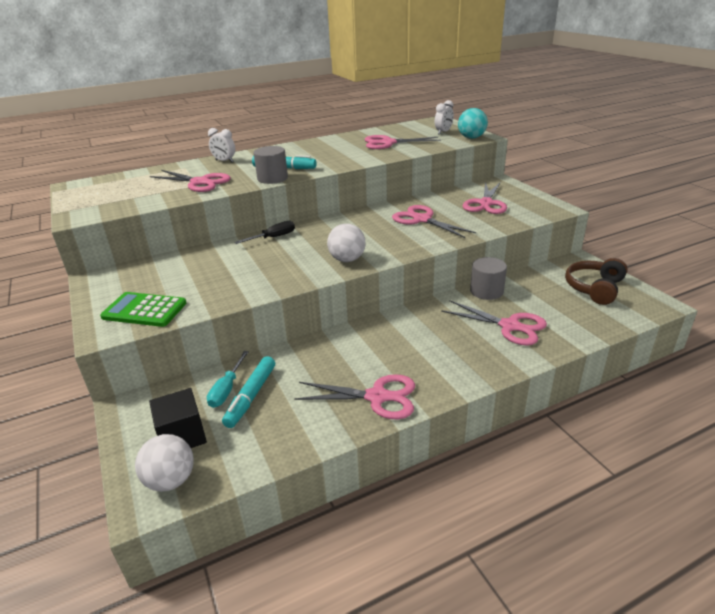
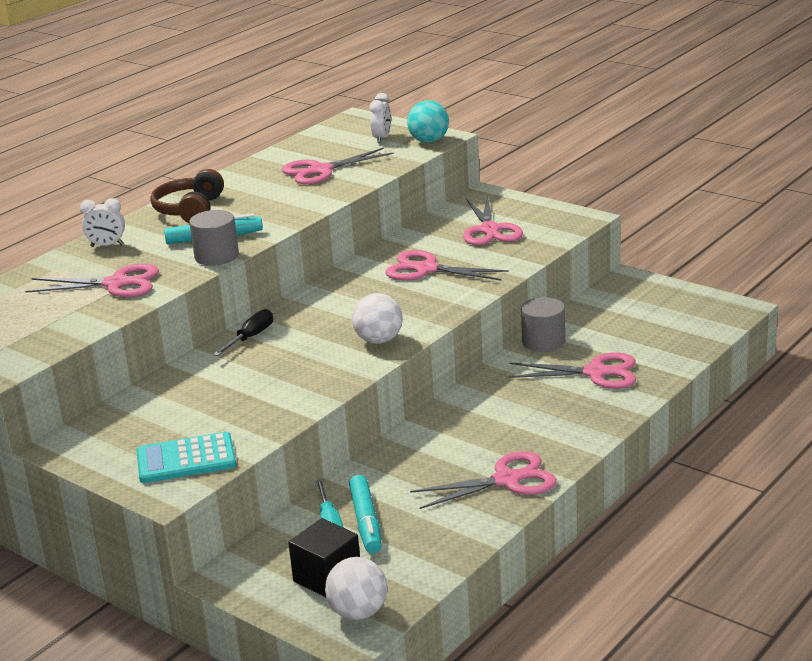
camera: 25 degrees left, 5 degrees down
(144, 310) = (186, 459): green calculator -> turquoise calculator
(594, 288) = (662, 307): brown headphones -> brown headphones (190, 210)

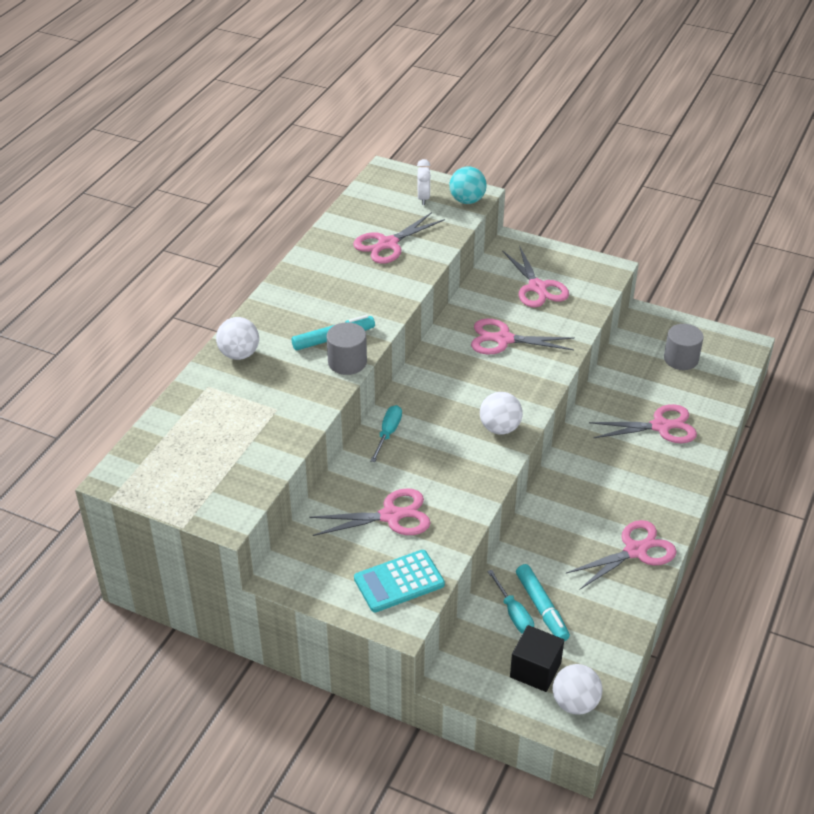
camera: 15 degrees left, 15 degrees up
(107, 245) = (239, 354): white clock -> white ball
(116, 284) = (274, 404): pink scissors -> pink scissors (391, 516)
(190, 210) = (293, 302): brown headphones -> none
(250, 337) = (388, 433): black screwdriver -> turquoise screwdriver
(543, 342) = (605, 394): grey cylinder -> grey cylinder (681, 359)

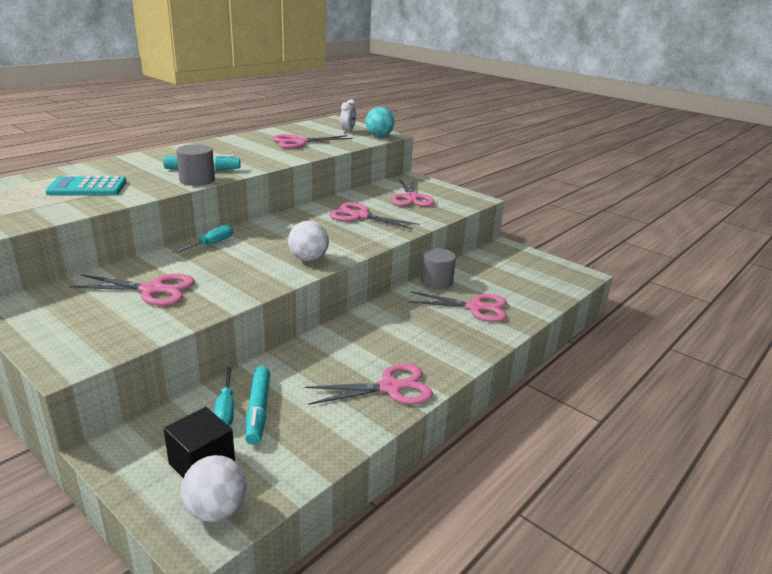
camera: 15 degrees right, 15 degrees down
(239, 354) = (122, 164): white ball -> none
(399, 581) = (104, 334): turquoise calculator -> turquoise calculator (87, 187)
(681, 359) = (519, 272): grey cylinder -> grey cylinder (436, 282)

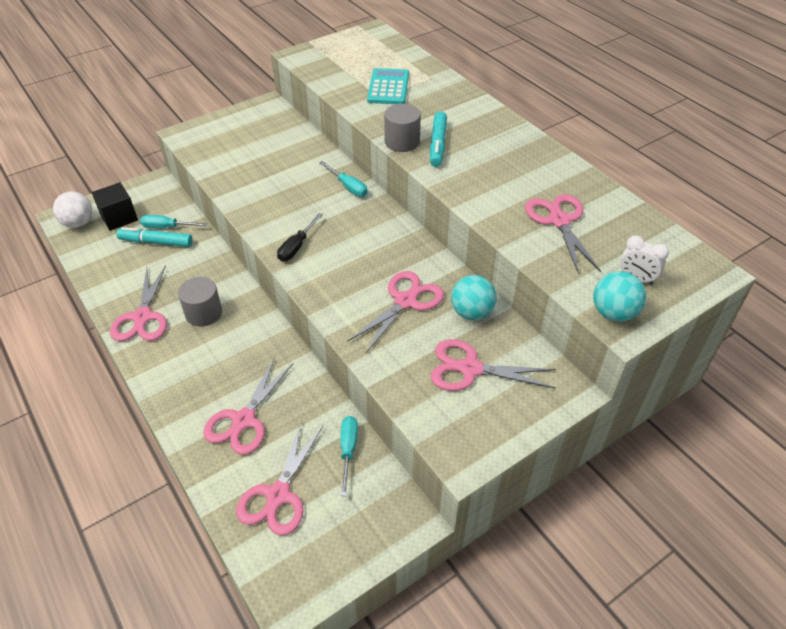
camera: 105 degrees right, 20 degrees up
(153, 290) = (268, 159): pink scissors -> pink scissors (278, 495)
(308, 259) = (297, 246): white ball -> black screwdriver
(361, 198) = (471, 312): none -> turquoise ball
(436, 282) = (315, 398): grey cylinder -> grey cylinder (204, 313)
(471, 266) = (348, 450): none -> turquoise screwdriver

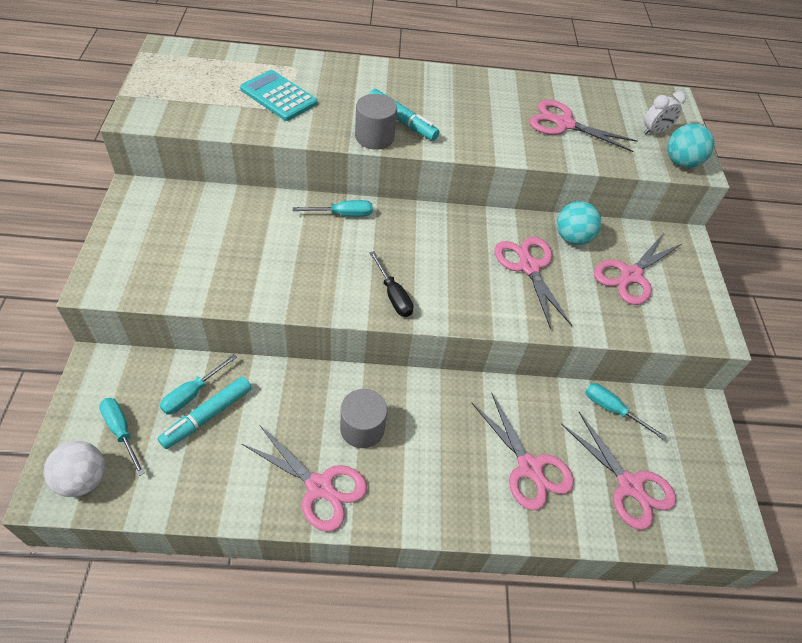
camera: 60 degrees left, 5 degrees up
(119, 217) = (121, 431): black cube -> turquoise screwdriver

